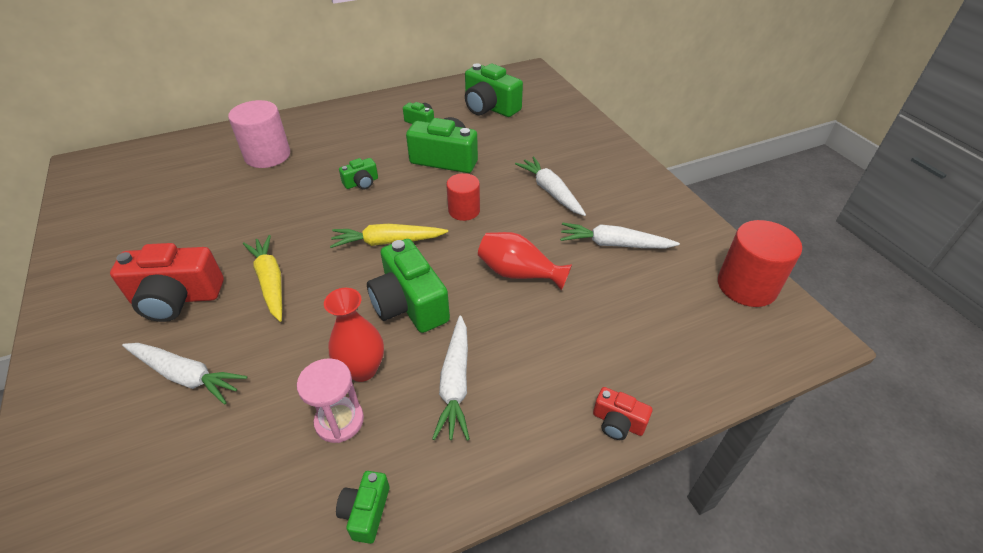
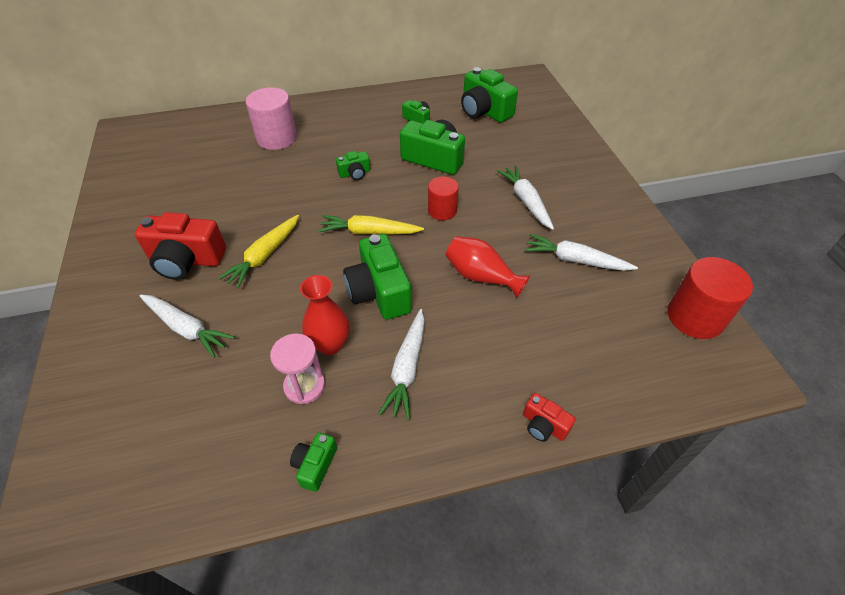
camera: 10 degrees right, 5 degrees up
(270, 282) = (264, 256): yellow carrot -> yellow carrot turned 135 degrees counterclockwise

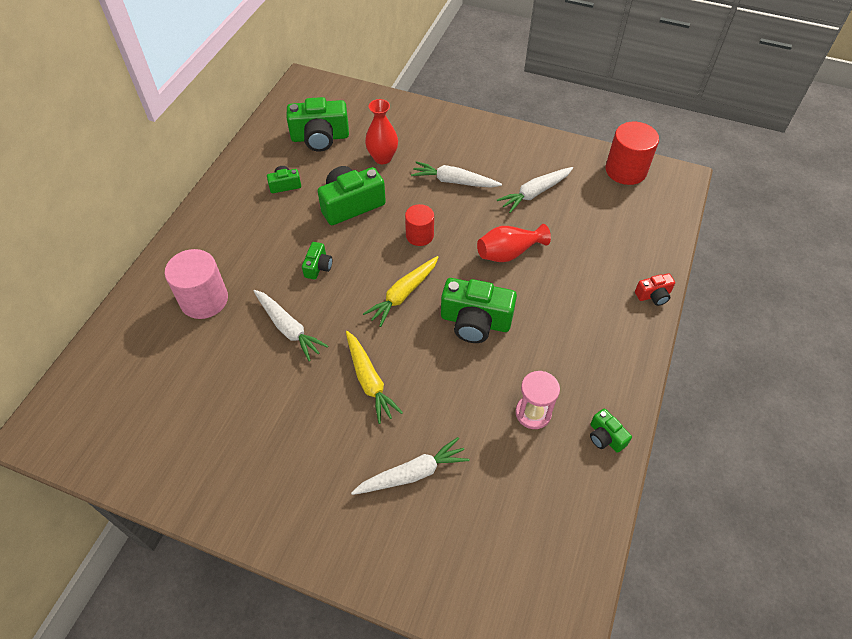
camera: 55 degrees left, 5 degrees up
(186, 260) = (323, 444): red camera -> none
(330, 344) = (505, 378): red vase -> red vase (382, 158)
(407, 368) = (560, 342): white carrot -> white carrot (288, 328)

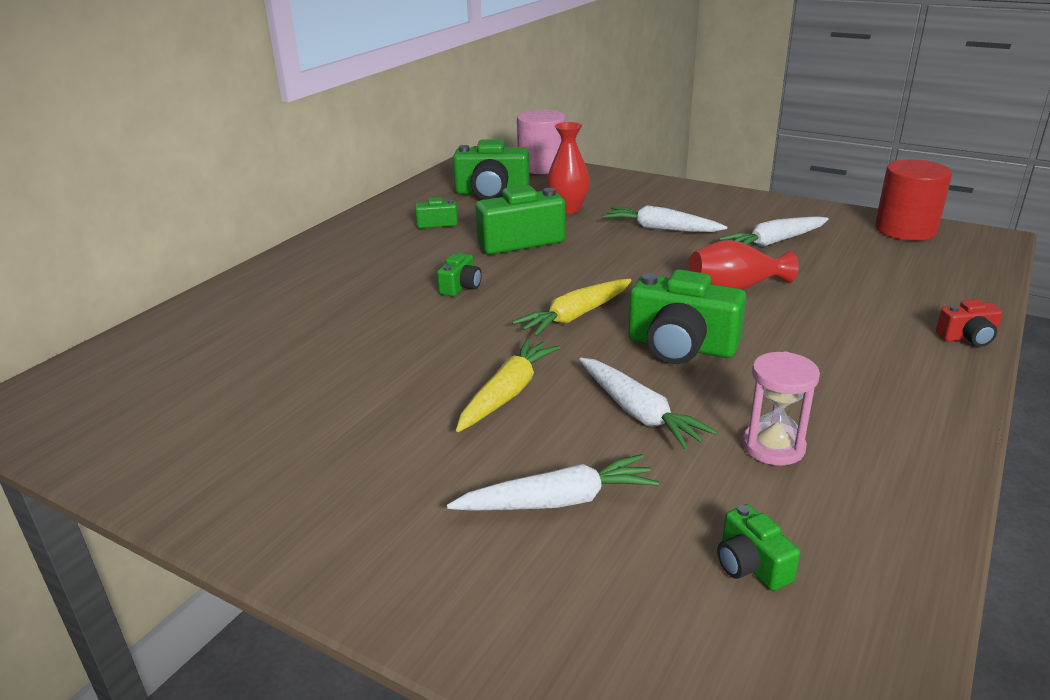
camera: 10 degrees right, 25 degrees down
(204, 300) = (297, 306): pink cylinder -> pink cylinder (541, 167)
(288, 328) = (402, 336): white carrot -> white carrot (638, 413)
(369, 381) = (508, 393): yellow carrot -> yellow carrot turned 135 degrees counterclockwise
(419, 235) = (607, 268): red cylinder -> none
(605, 437) = (906, 485): green camera -> green camera (751, 565)

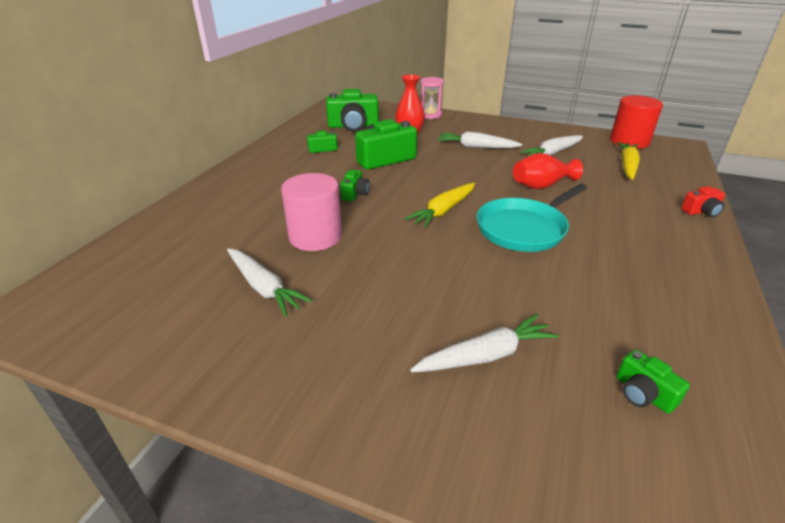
camera: 10 degrees left, 5 degrees up
(508, 393) = (417, 272): yellow carrot -> yellow carrot (627, 166)
(541, 167) = (380, 108): pink cylinder -> pink cylinder (315, 236)
(638, 413) = (515, 280): white carrot -> white carrot (264, 288)
(681, 346) = (524, 229): green camera -> turquoise pan
(773, 447) = (617, 299): pink hourglass -> pink hourglass (430, 115)

